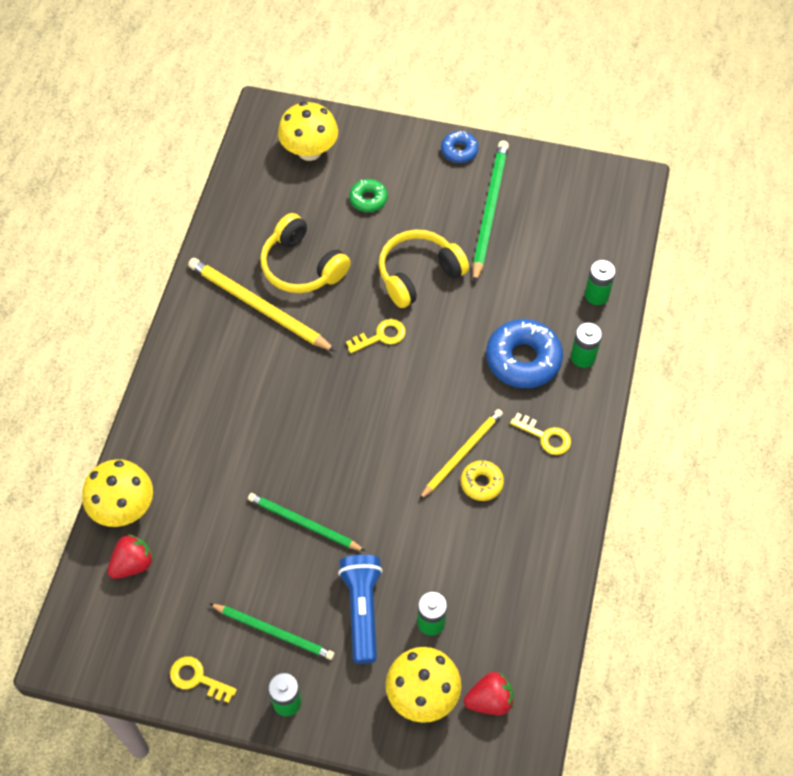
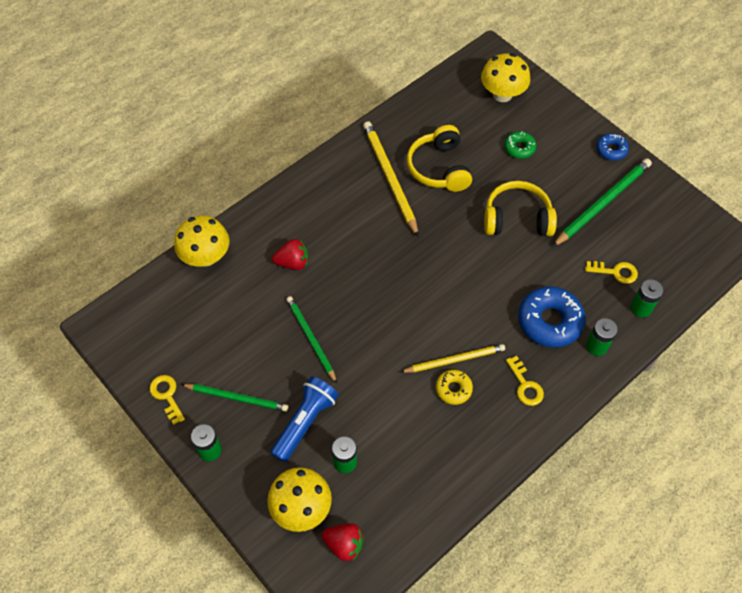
camera: 35 degrees right, 0 degrees up
(133, 564) = (184, 296): red strawberry -> red strawberry (293, 262)
(274, 632) = (237, 398): green pencil -> green pencil turned 45 degrees counterclockwise
(381, 336) = (458, 245): yellow key -> yellow key (615, 272)

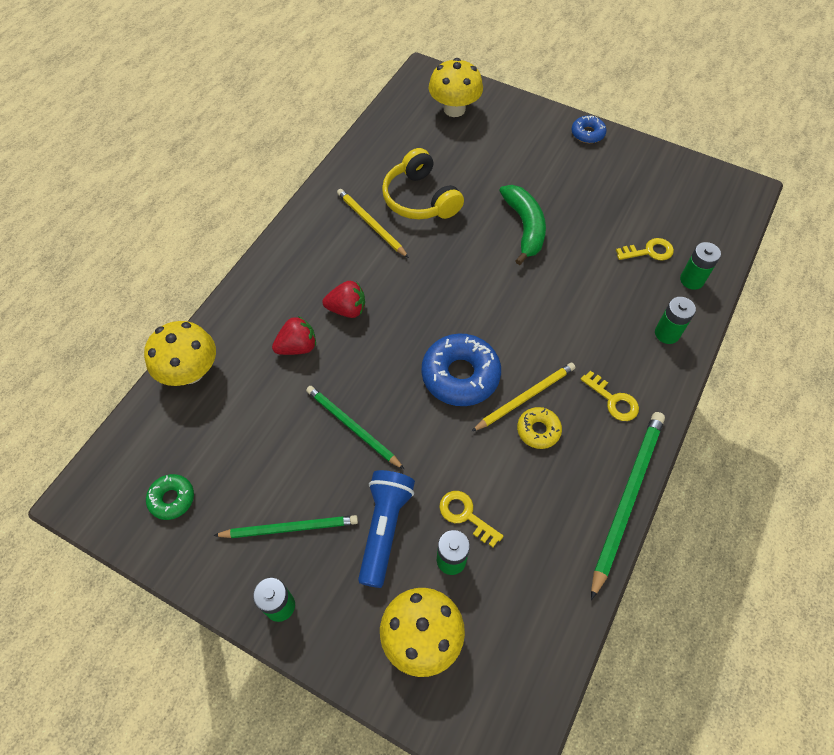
camera: 20 degrees left, 0 degrees up
(167, 395) = (200, 555): yellow key -> yellow key (465, 515)
(344, 544) = (492, 664): red strawberry -> red strawberry (347, 309)
(389, 178) = (371, 224): yellow pencil -> yellow pencil, size x0.66
(517, 218) = (524, 227): yellow headphones -> green banana
(519, 148) = (495, 156): green donut -> green donut (172, 499)
(549, 321) = (607, 323): blue donut -> blue donut (460, 375)
(603, 203) = (604, 187): green pencil -> green pencil (627, 498)

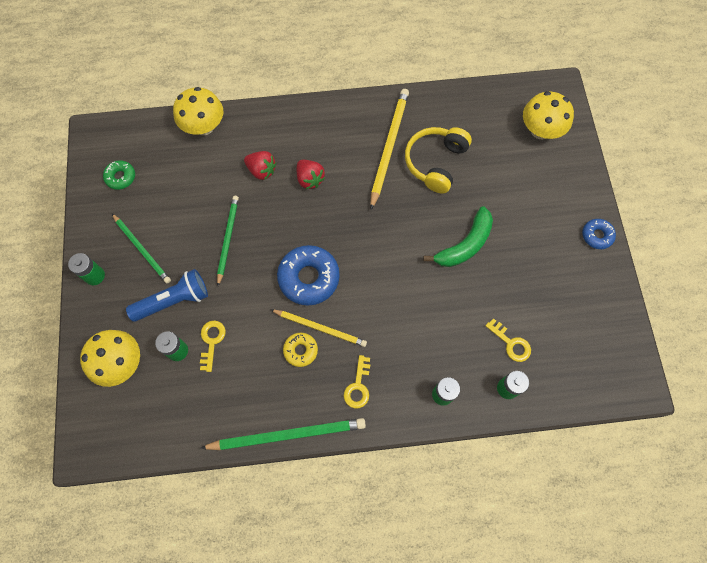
camera: 55 degrees right, 10 degrees up
(371, 224) = (389, 147): yellow pencil -> yellow pencil, size x1.51

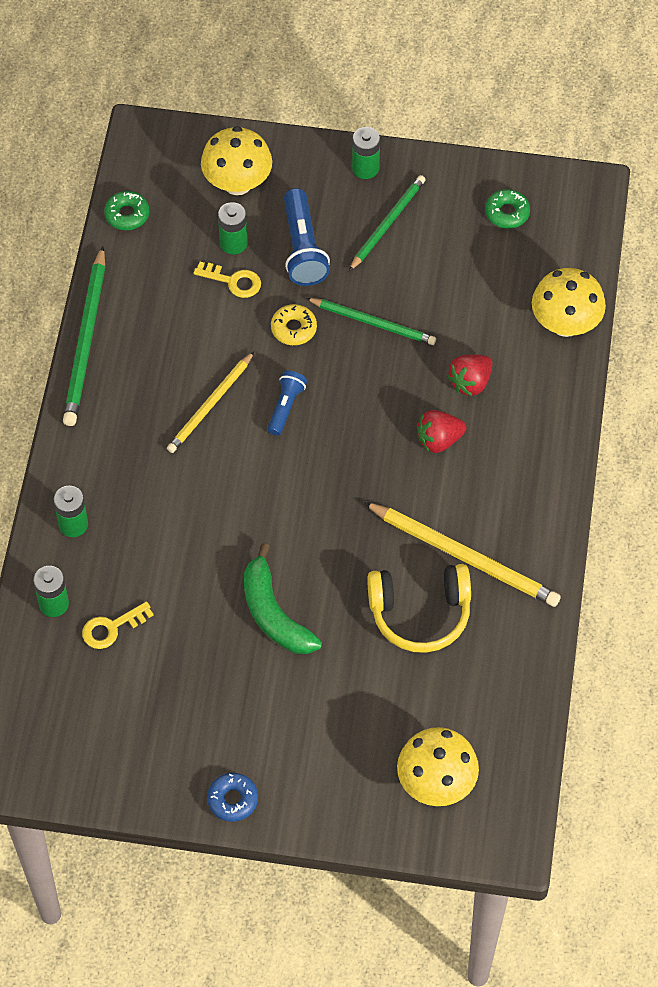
camera: 105 degrees right, 10 degrees down
(142, 249) = (387, 223): green pencil -> green pencil turned 150 degrees clockwise
(164, 439) = (127, 215): none -> green donut
(300, 350) = (187, 376): yellow donut -> yellow donut (293, 328)
(309, 278) = (285, 407): blue donut -> blue flashlight
(358, 386) = (118, 430): yellow key -> none
(435, 162) = (420, 613): yellow headphones -> yellow headphones turned 135 degrees clockwise

